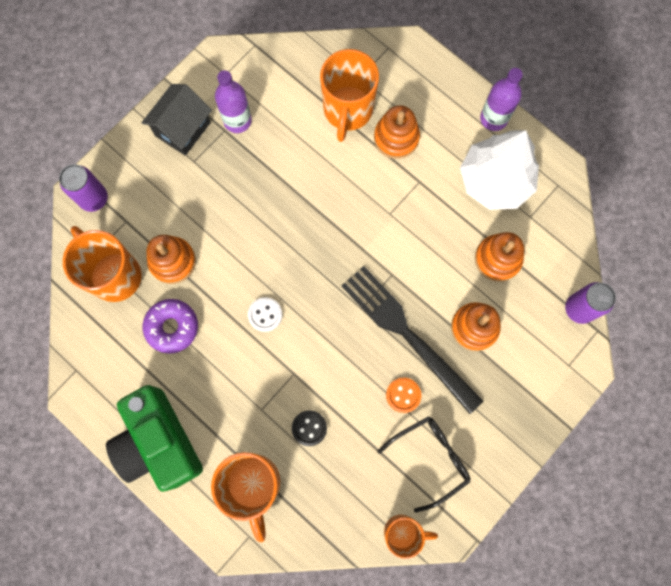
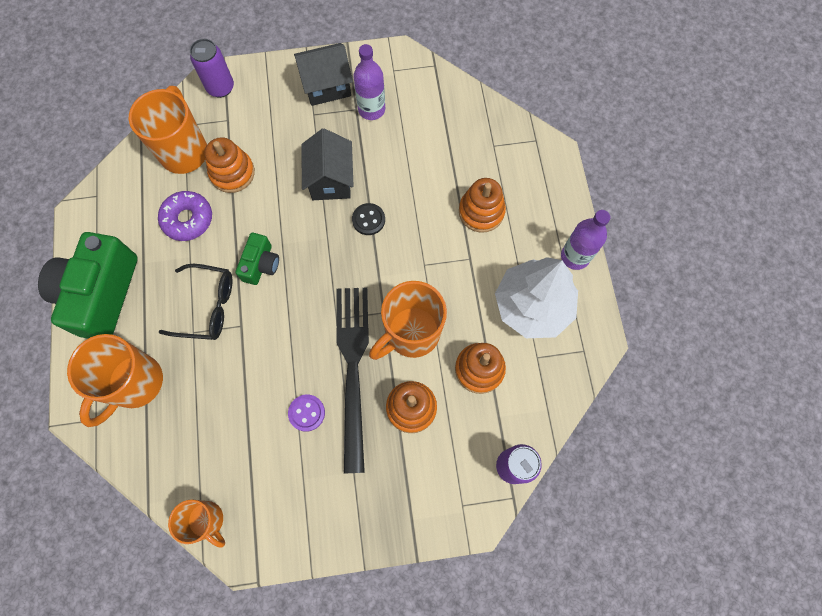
camera: 40 degrees right, 5 degrees down
(258, 204) = (331, 180): none -> black house
(265, 315) = (261, 264): white button -> green camera
(309, 428) = (213, 376): black button -> black button (368, 220)
(347, 111) = (461, 163): orange mug -> orange mug (411, 333)
(403, 395) = (306, 413): orange button -> purple button
(430, 459) = (281, 482): black glasses -> black glasses (206, 306)

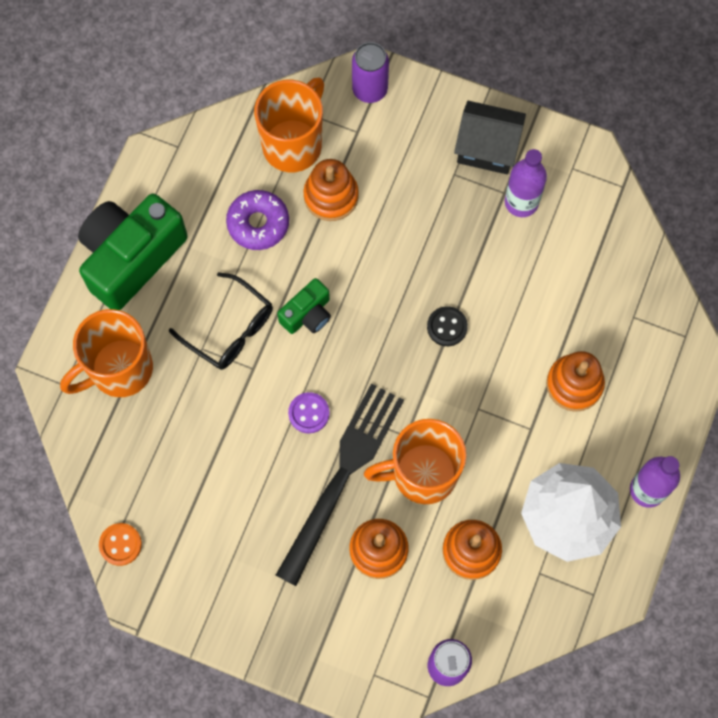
camera: 30 degrees right, 0 degrees up
(207, 520) = (120, 544): orange mug -> orange button
(306, 413) = (271, 495): purple button -> purple button (309, 413)
(331, 180) = (431, 260): black house -> none

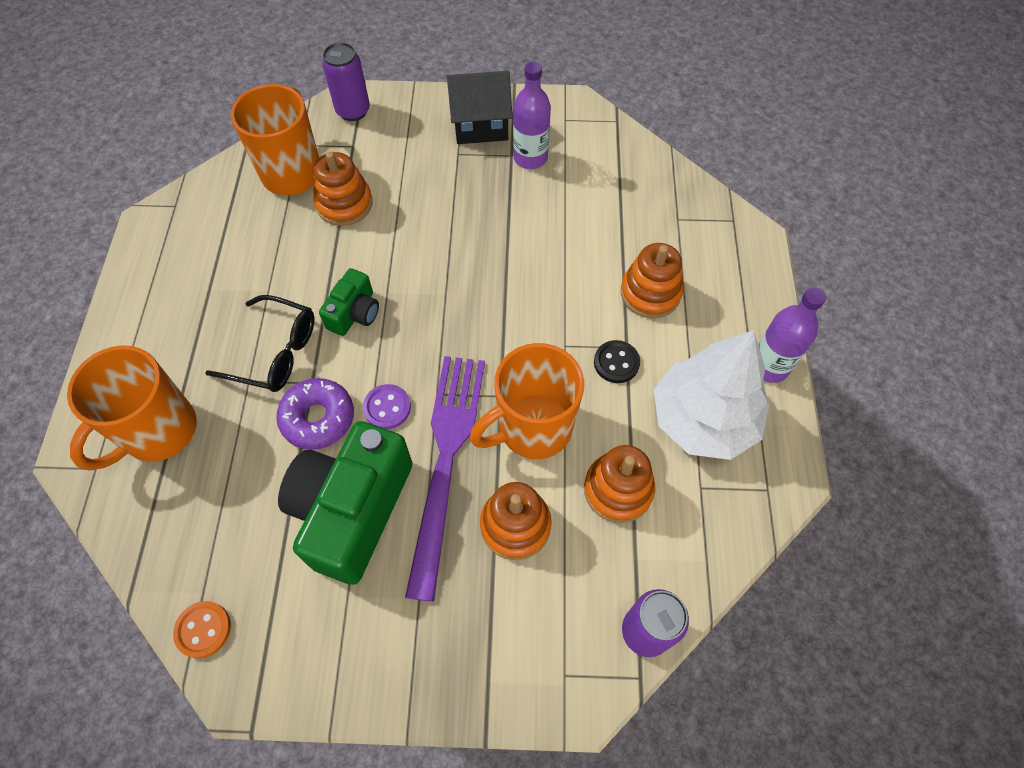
camera: 20 degrees left, 10 degrees down
(131, 257) = (147, 317): green camera -> green camera (352, 510)
(258, 223) = (277, 247): purple donut -> purple donut (318, 418)
(342, 476) = (446, 459): black fork -> purple fork
(447, 327) = (502, 281): black button -> black button (616, 362)

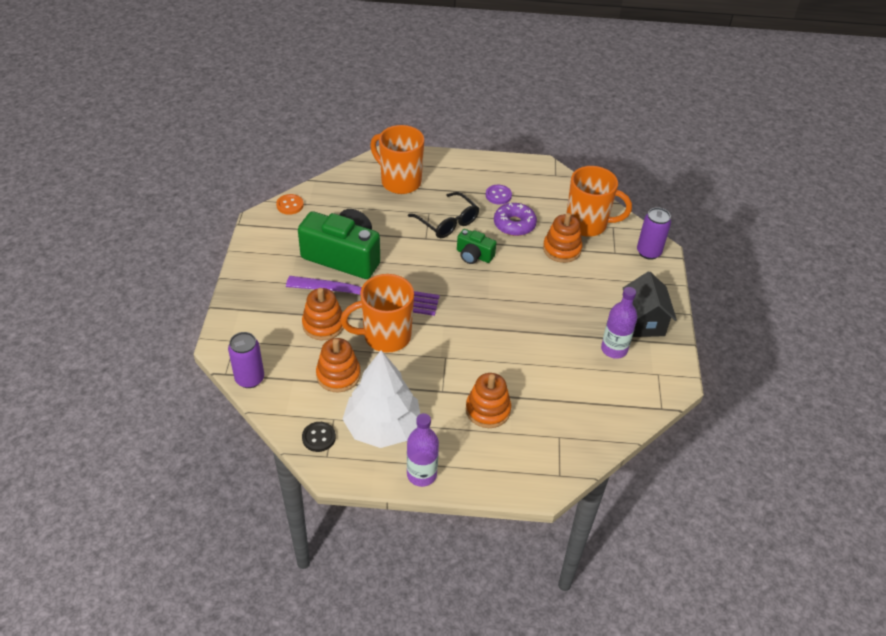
camera: 90 degrees right, 15 degrees down
(274, 352) = (447, 222): black glasses -> black glasses turned 60 degrees counterclockwise
(318, 418) = (402, 241): purple donut -> purple donut (514, 224)
(387, 407) = (406, 270): purple button -> purple button (498, 195)
(532, 428) = (385, 336): orange mug -> orange mug turned 75 degrees counterclockwise
(616, 362) = (430, 384): black button -> black button (319, 437)

